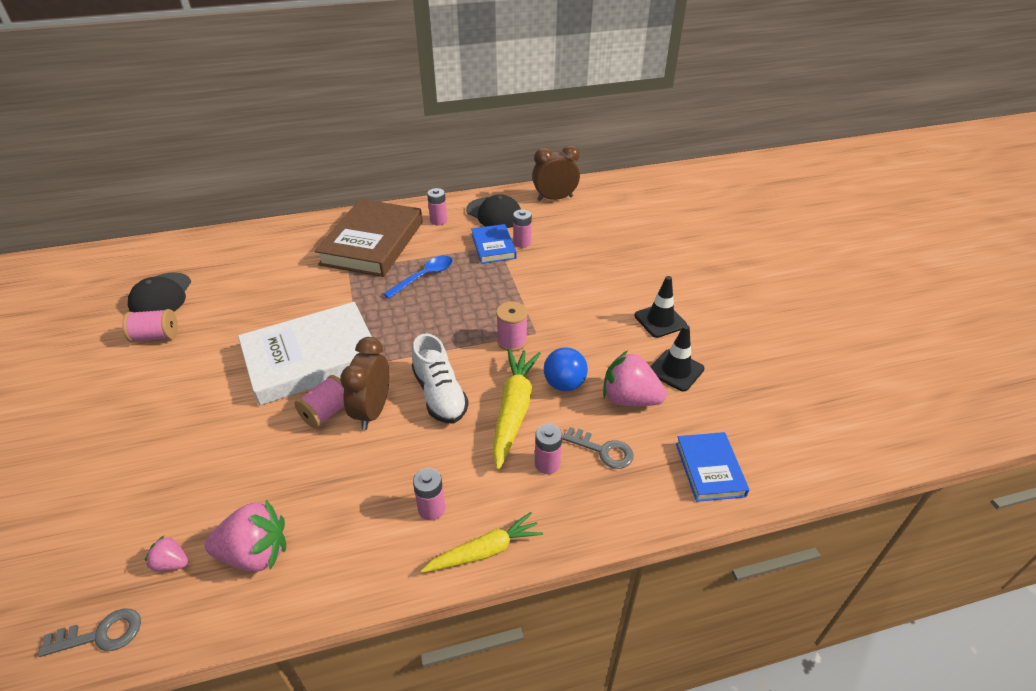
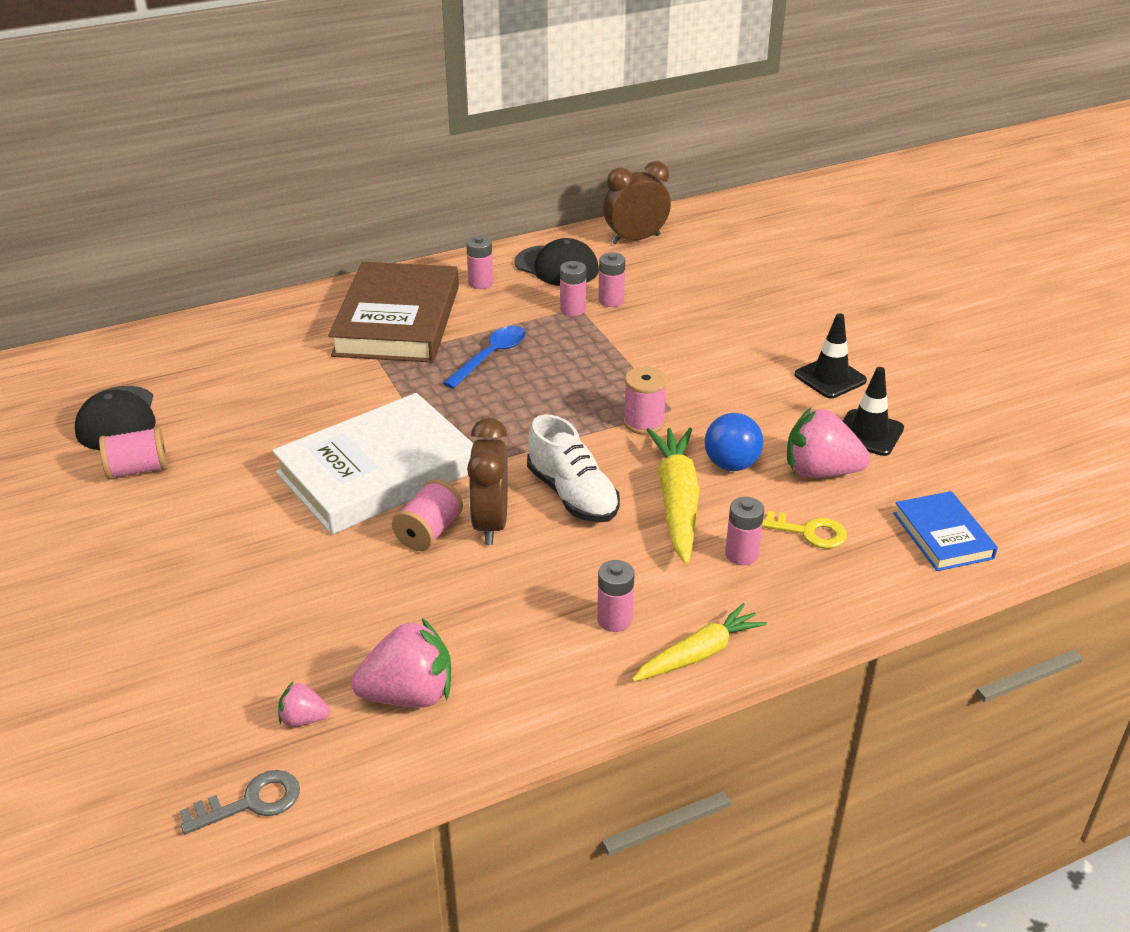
camera: 10 degrees left, 5 degrees down
(493, 247) = (573, 309): blue book -> pink battery
(603, 450) = (806, 531): grey key -> yellow key

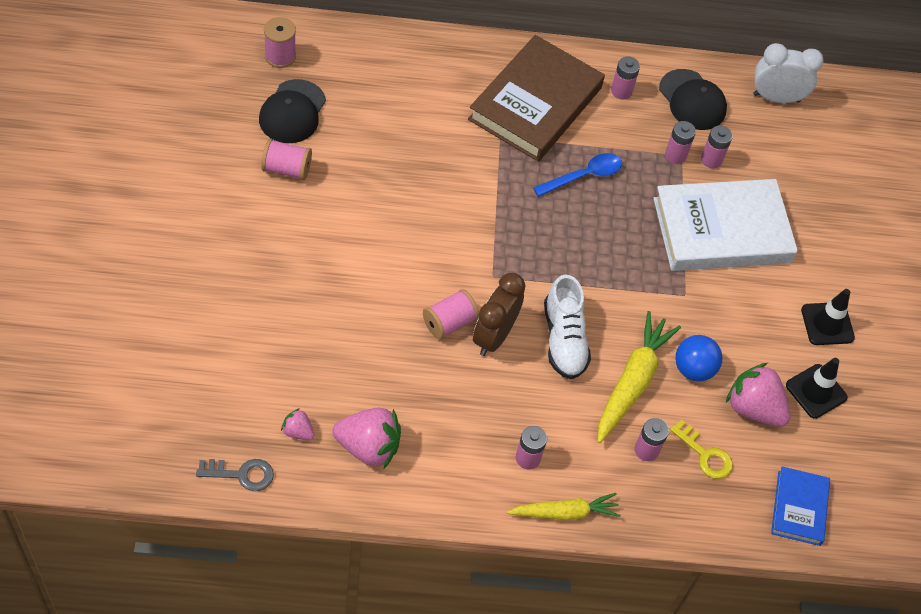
camera: 20 degrees right, 20 degrees up
(377, 471) = (443, 251): white book -> white book (721, 230)
(635, 239) = (776, 98): brown clock -> white clock
(644, 422) = (656, 298): pink spool -> pink spool (280, 56)

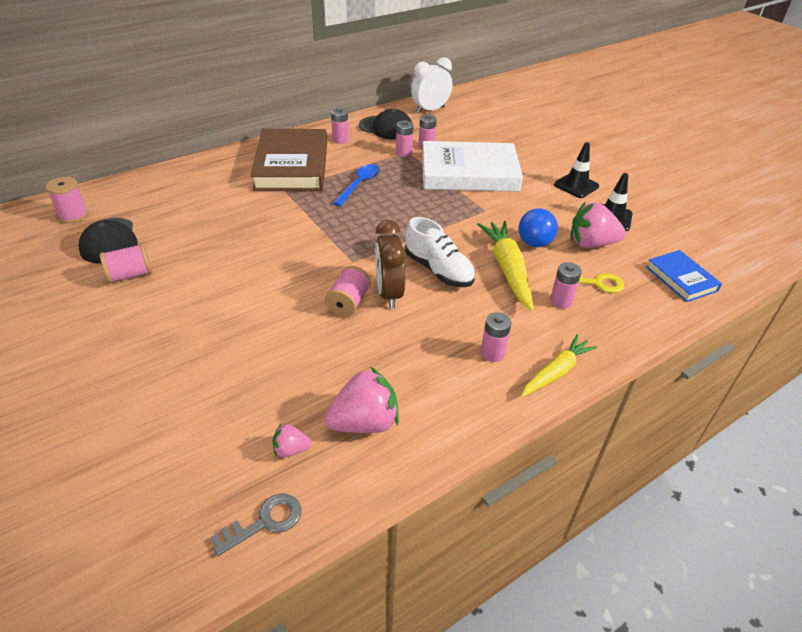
camera: 30 degrees left, 15 degrees down
(721, 230) = (469, 173): white book -> white book turned 45 degrees clockwise

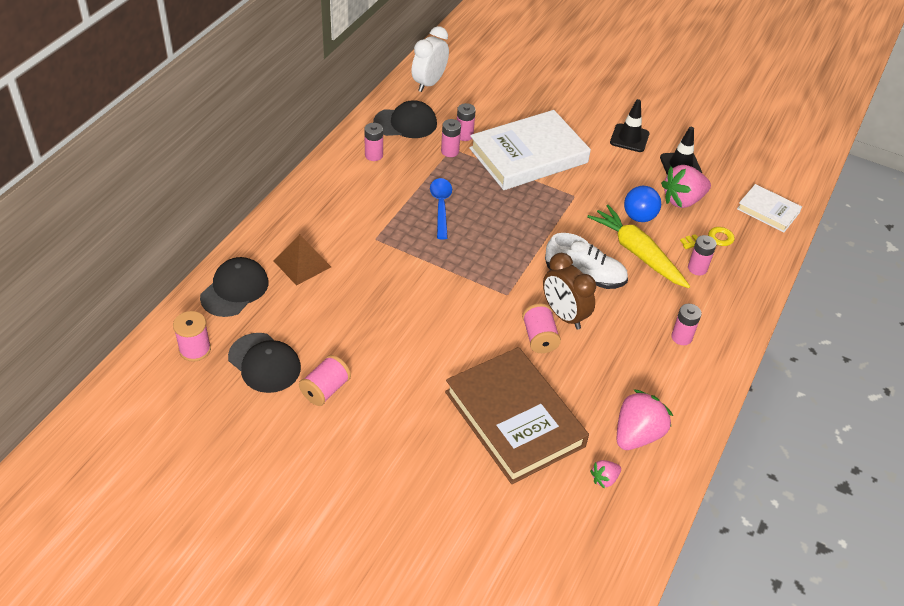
camera: 30 degrees left, 5 degrees up
(145, 189) = (235, 289): none -> black cap
(211, 188) = (302, 263): none -> brown pyramid
(265, 522) = (633, 536): grey key -> none
(292, 165) = (355, 206): brown book -> brown book (514, 419)
(556, 372) = (735, 334): yellow carrot -> none
(681, 279) = (768, 211): blue book -> white book

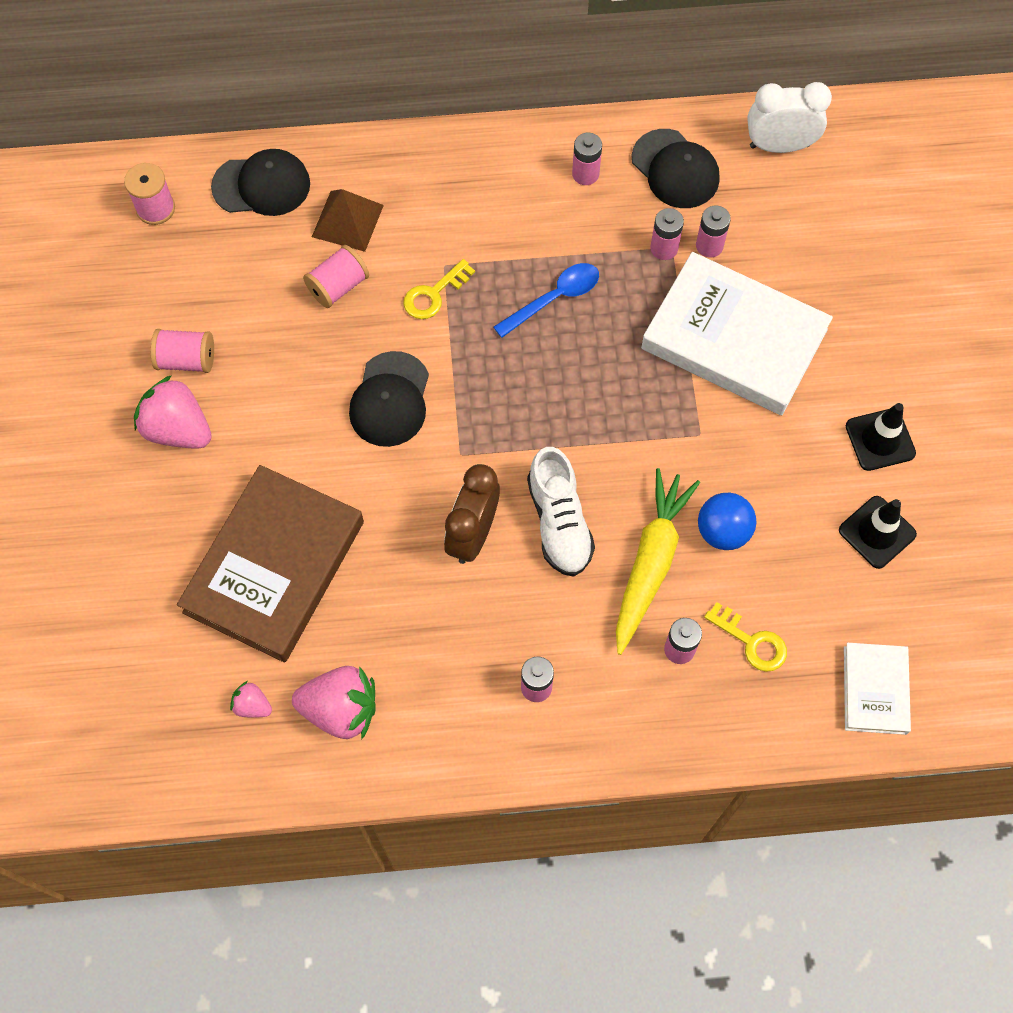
camera: 60 degrees right, 20 degrees up
(264, 363) = (182, 281): black cap -> black cap (390, 400)
(390, 252) = (434, 294): none -> yellow key
(539, 338) = (415, 527): pink spool -> pink spool (338, 286)
(682, 200) = (803, 569): pink strawberry -> pink strawberry (178, 429)

